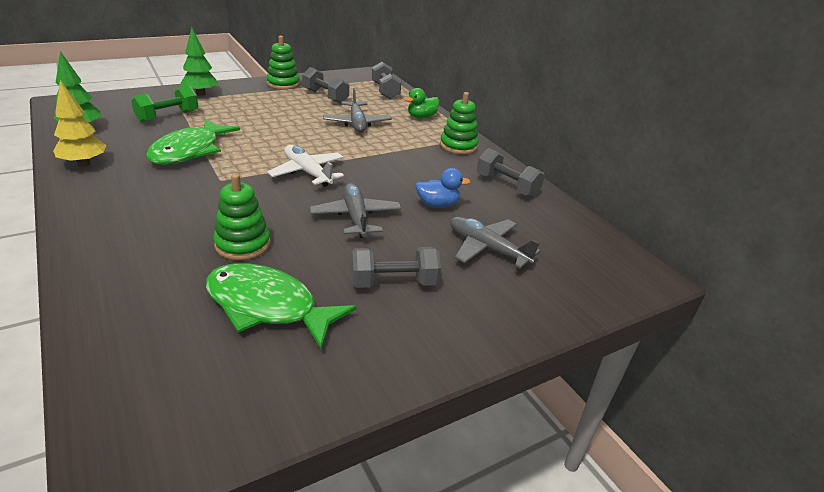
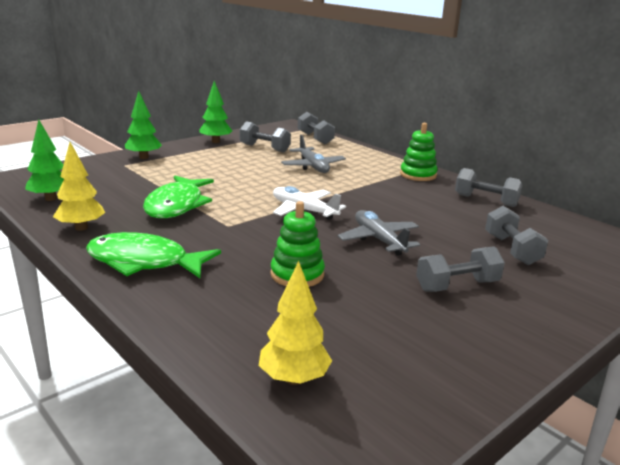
camera: 10 degrees left, 10 degrees down
(147, 360) = (294, 379): none -> yellow tree
(168, 116) = (128, 179): green dumbbell -> none
(267, 306) = (364, 320): green fish -> green fish (144, 262)
(283, 84) = (215, 142): green stacking toy -> green tree
(421, 117) = (366, 156): green duck -> none
(437, 205) = (441, 222): blue duck -> none
(487, 249) = (511, 250): grey plane -> grey dumbbell

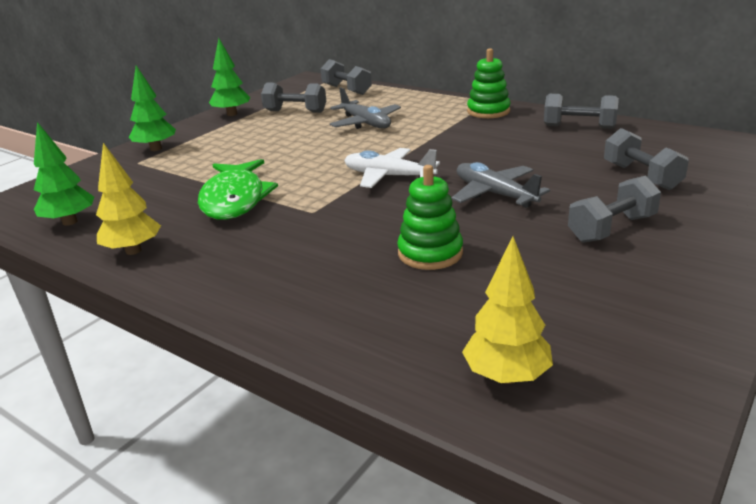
camera: 10 degrees left, 5 degrees up
(144, 262) = (240, 277): green fish -> none

